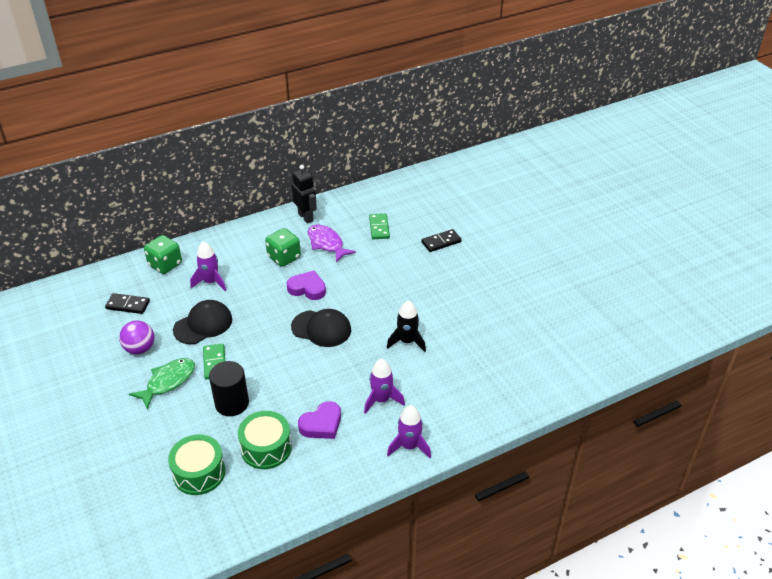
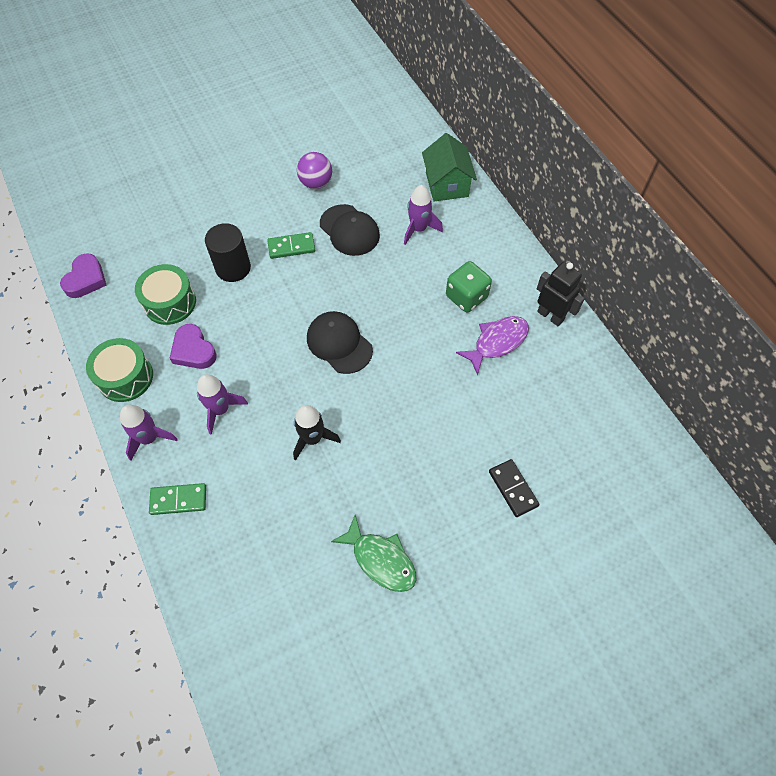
camera: 90 degrees right, 20 degrees up
(128, 305) = (380, 163): black domino -> none
(165, 265) = (447, 184): green dice -> green house
(168, 382) = (268, 212): green fish -> green fish (381, 559)
(199, 473) = (149, 251): green drum -> green drum (125, 377)
(306, 217) = (550, 316): black robot -> black robot turned 105 degrees counterclockwise
(307, 288) = (409, 325): purple heart -> purple heart (86, 279)
(321, 328) = (339, 343): black cap -> black cap turned 120 degrees clockwise
(379, 228) = (537, 405): green domino -> green domino (178, 500)

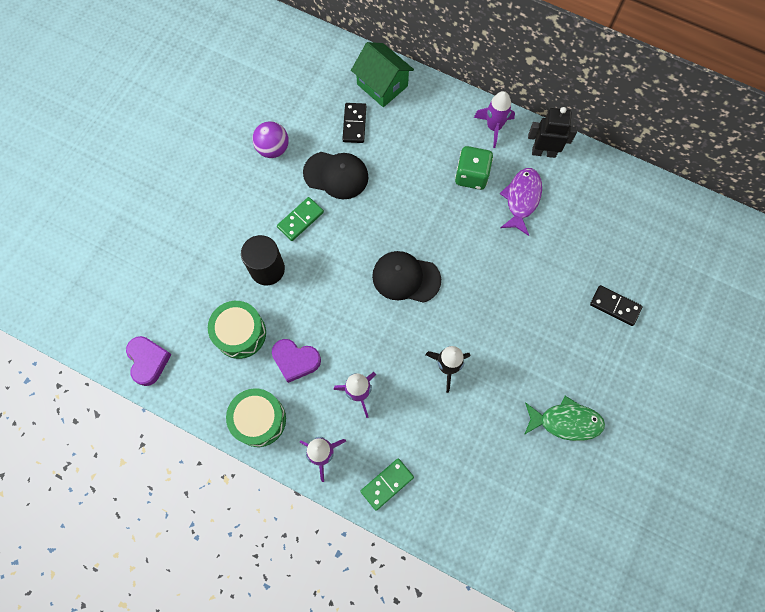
camera: 35 degrees left, 10 degrees up
(398, 201) = (354, 124): none -> black domino
(418, 229) = (390, 139): purple rocket -> purple rocket (494, 127)

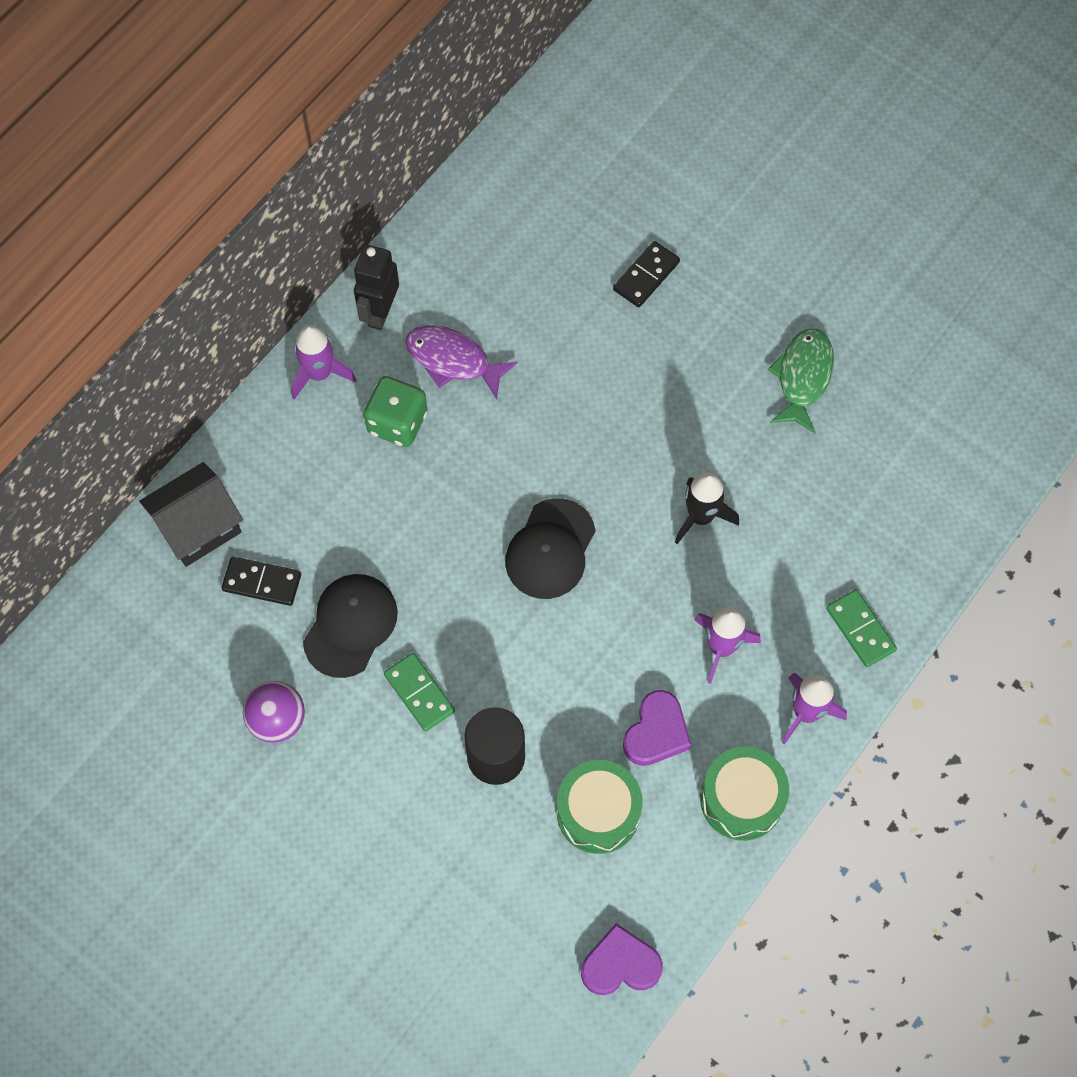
camera: 80 degrees left, 5 degrees down
(382, 85) = (198, 526): green house -> black house

